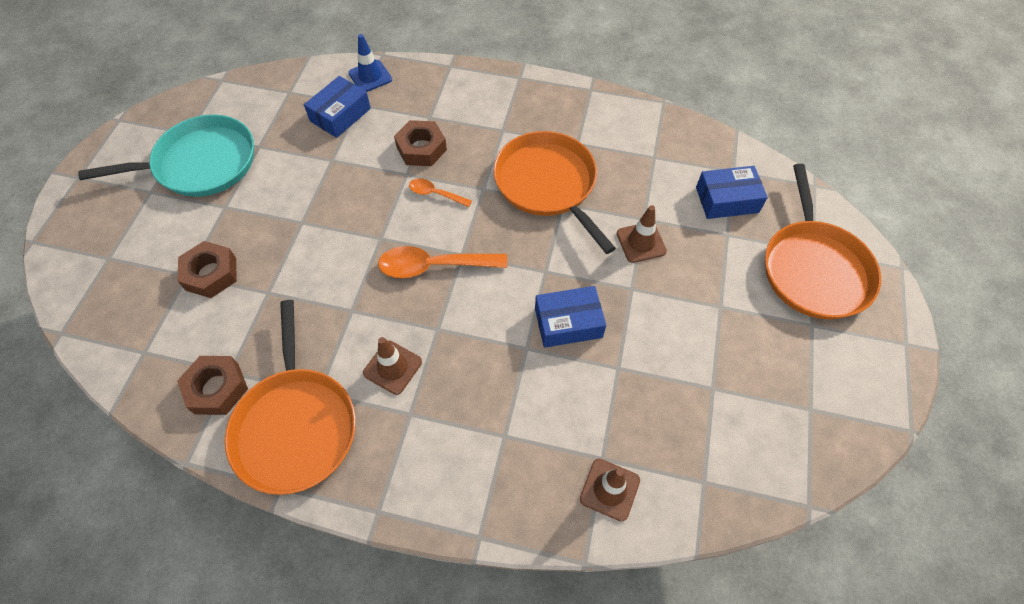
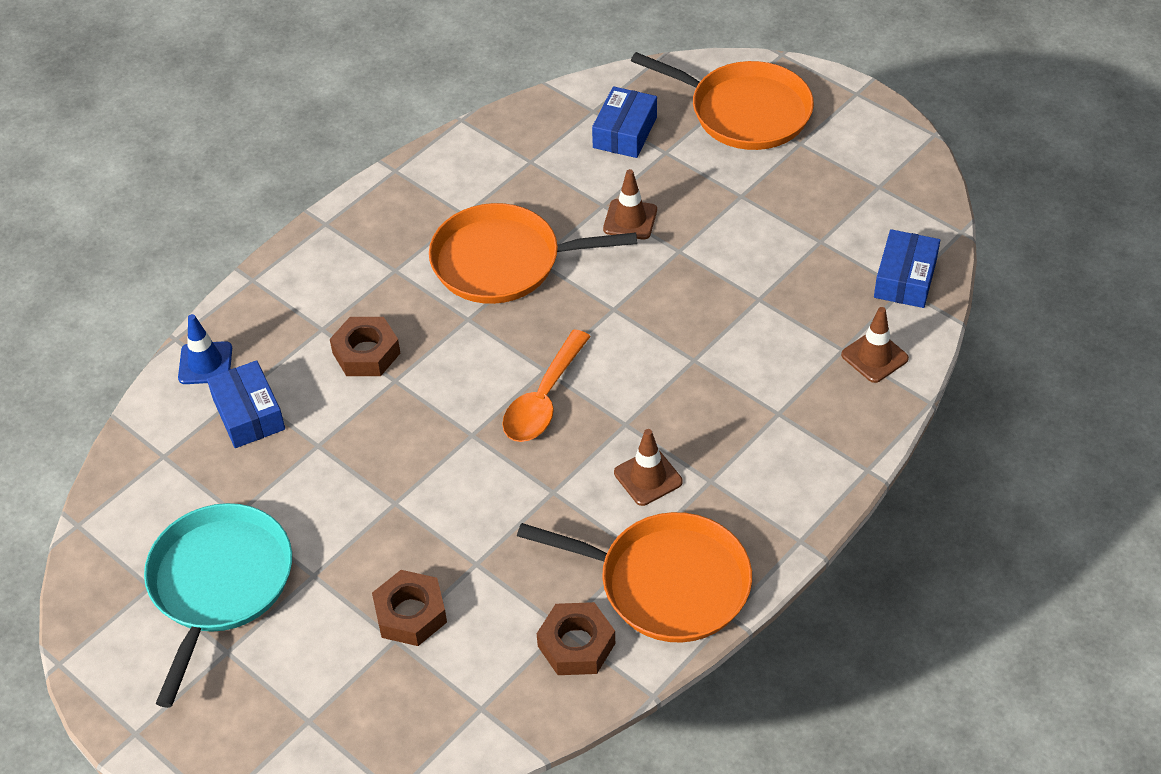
camera: 60 degrees left, 10 degrees down
(435, 194) = (444, 363): orange spoon -> none
(568, 323) = (686, 315): blue box -> blue box (905, 279)

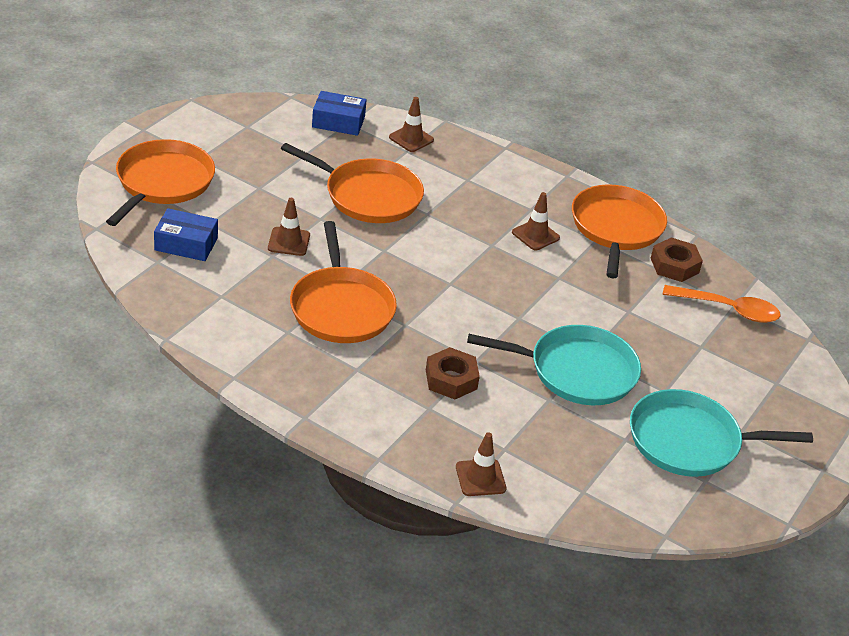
camera: 105 degrees left, 10 degrees down
(205, 363) = (480, 478): blue traffic cone -> brown traffic cone
(249, 414) = (528, 443): blue box -> none
(363, 482) = (576, 371): none -> turquoise pan
(410, 614) = (679, 340): brown nut -> none
(543, 399) = (478, 283): orange spoon -> orange spoon (728, 310)
(731, 300) = (368, 196): none -> orange pan

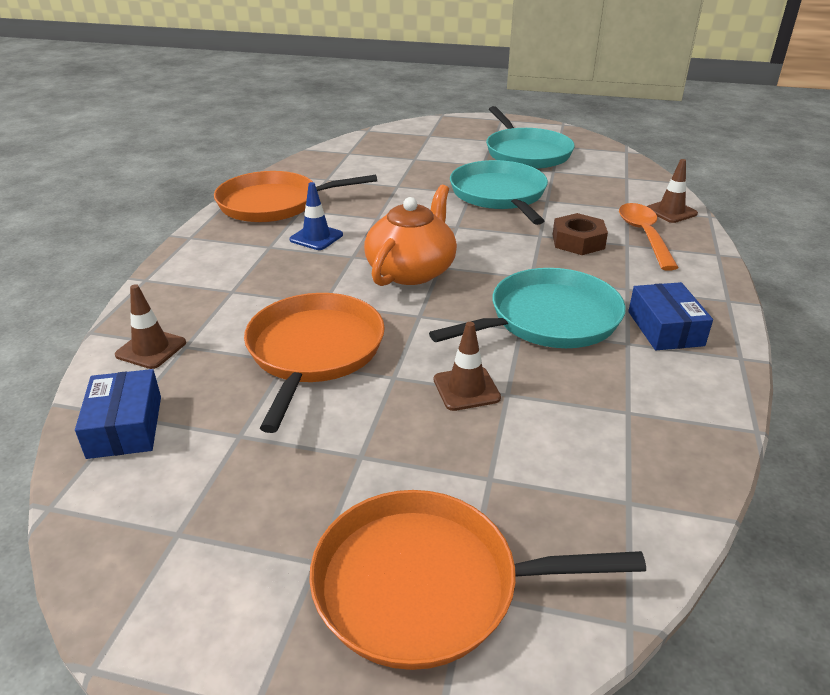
camera: 105 degrees left, 5 degrees down
(186, 244) = (561, 486): blue box -> blue box (665, 328)
(341, 307) = (548, 319): orange pan -> turquoise pan
(451, 267) = (411, 270): none -> orange teapot
(535, 235) = (316, 237): brown traffic cone -> blue traffic cone
(674, 265) = (313, 176): brown nut -> none
(728, 310) = (357, 154): orange spoon -> orange spoon (644, 235)

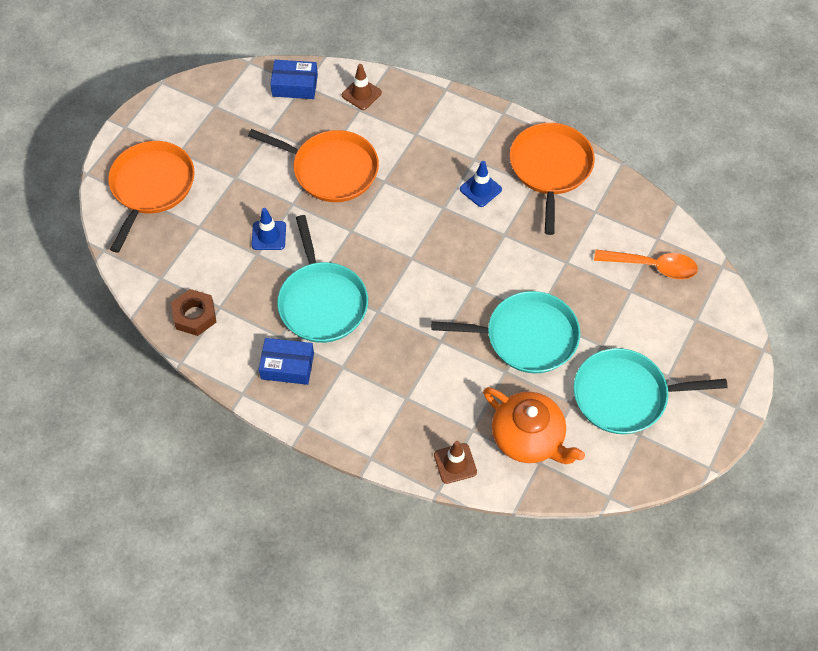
camera: 105 degrees right, 25 degrees up
(411, 270) = (411, 239): orange teapot -> orange teapot (528, 438)
(466, 389) = (269, 235): brown traffic cone -> blue traffic cone
(578, 241) = (422, 364): brown nut -> brown nut (195, 316)
(644, 235) = (417, 418): orange spoon -> orange spoon (652, 266)

